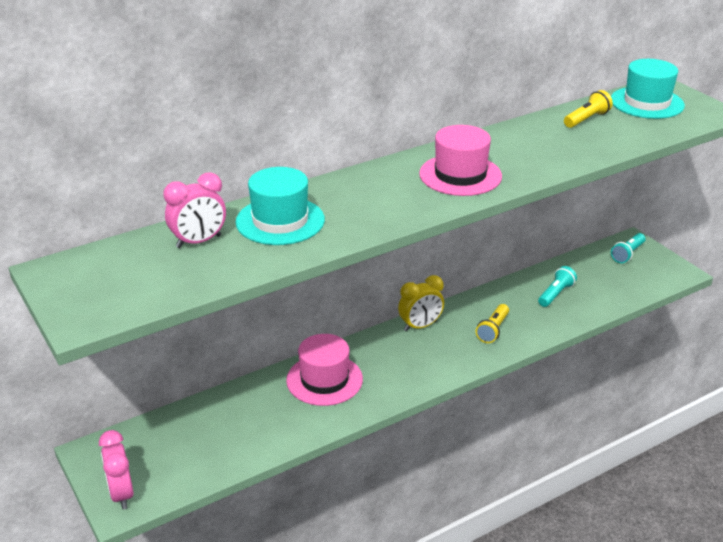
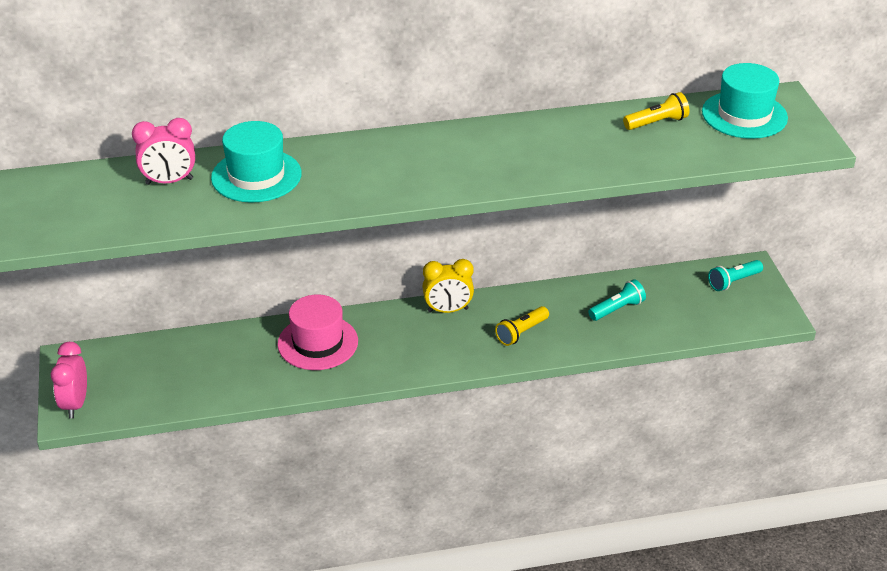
camera: 20 degrees right, 5 degrees up
(460, 175) = (467, 162): pink hat -> none

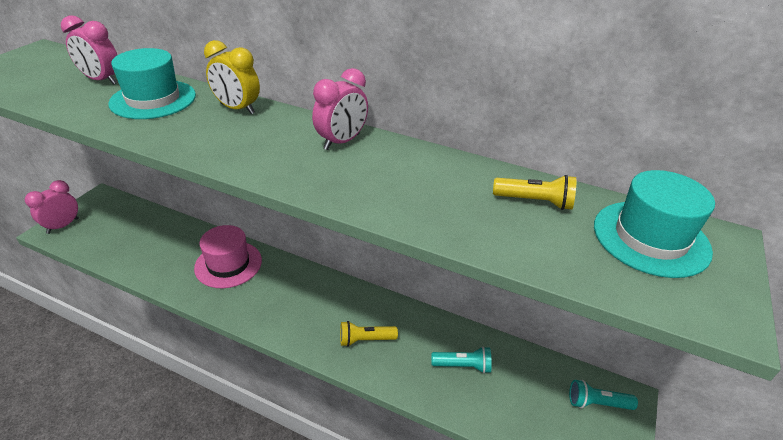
camera: 35 degrees right, 0 degrees up
(448, 310) = (335, 289): yellow clock -> yellow clock (237, 109)
(473, 139) = (342, 142): none -> pink clock

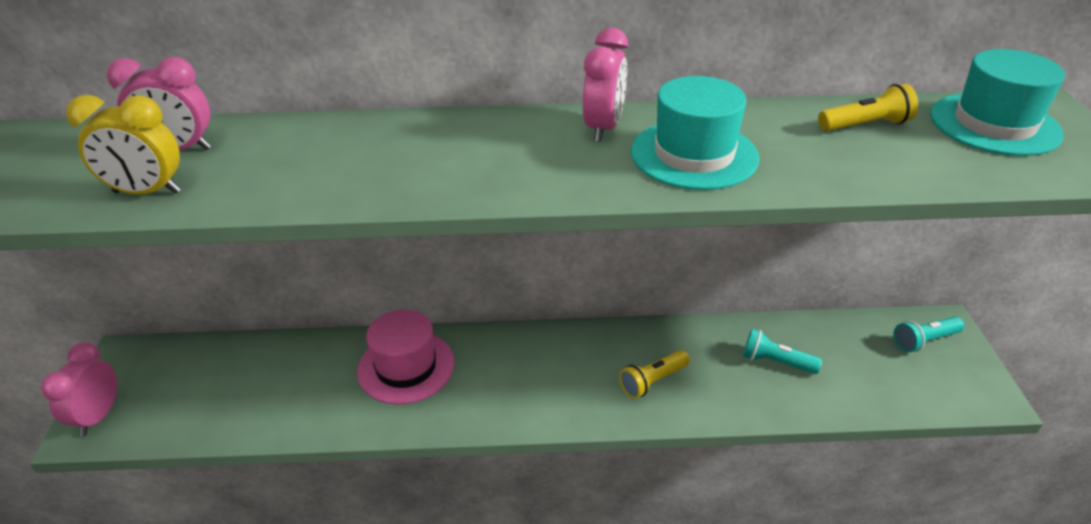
camera: 25 degrees left, 0 degrees up
(153, 99) = (295, 152): turquoise hat -> turquoise hat (694, 154)
(237, 109) = (427, 129): yellow clock -> yellow clock (147, 192)
(463, 366) = (775, 362): turquoise flashlight -> turquoise flashlight turned 135 degrees counterclockwise

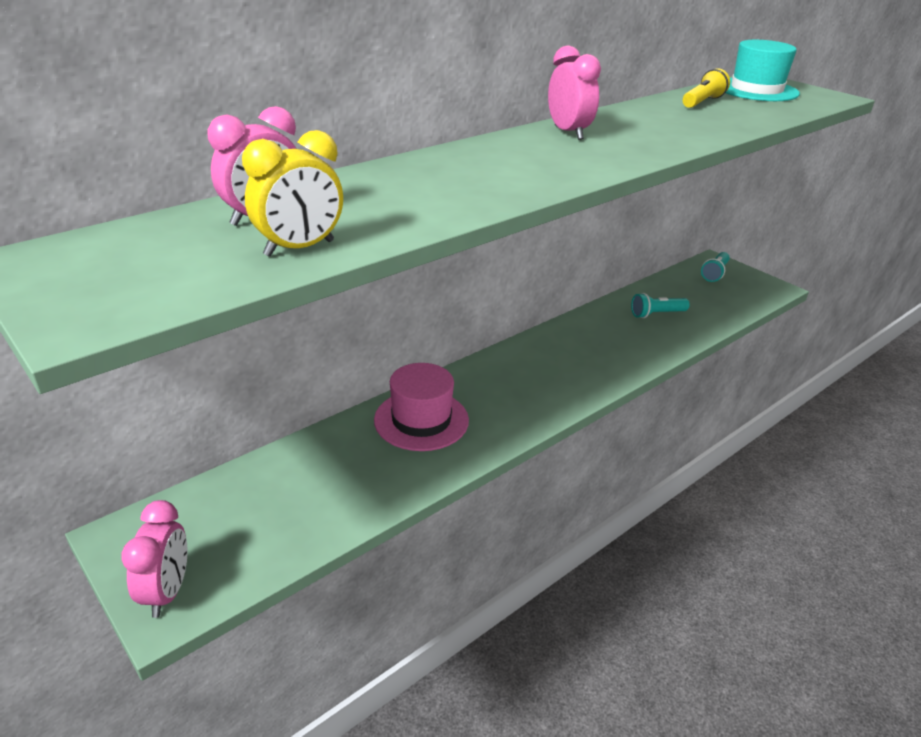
camera: 40 degrees left, 5 degrees down
(99, 416) = (167, 592): pink clock -> pink clock turned 150 degrees counterclockwise
(653, 381) = (602, 354): yellow flashlight -> none
(694, 154) = (646, 133): turquoise hat -> none

